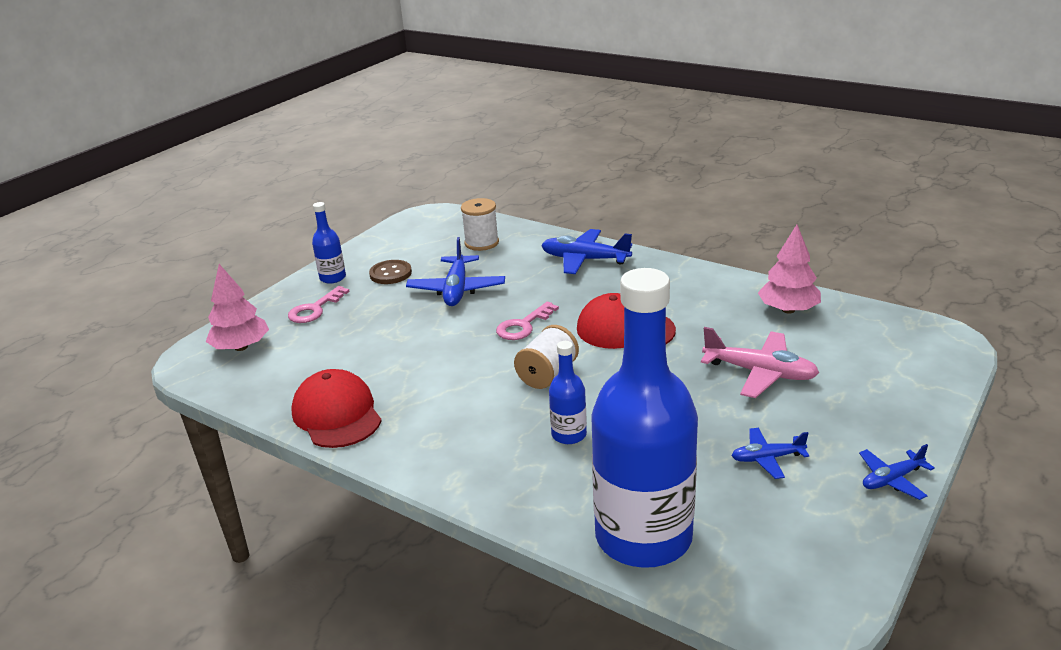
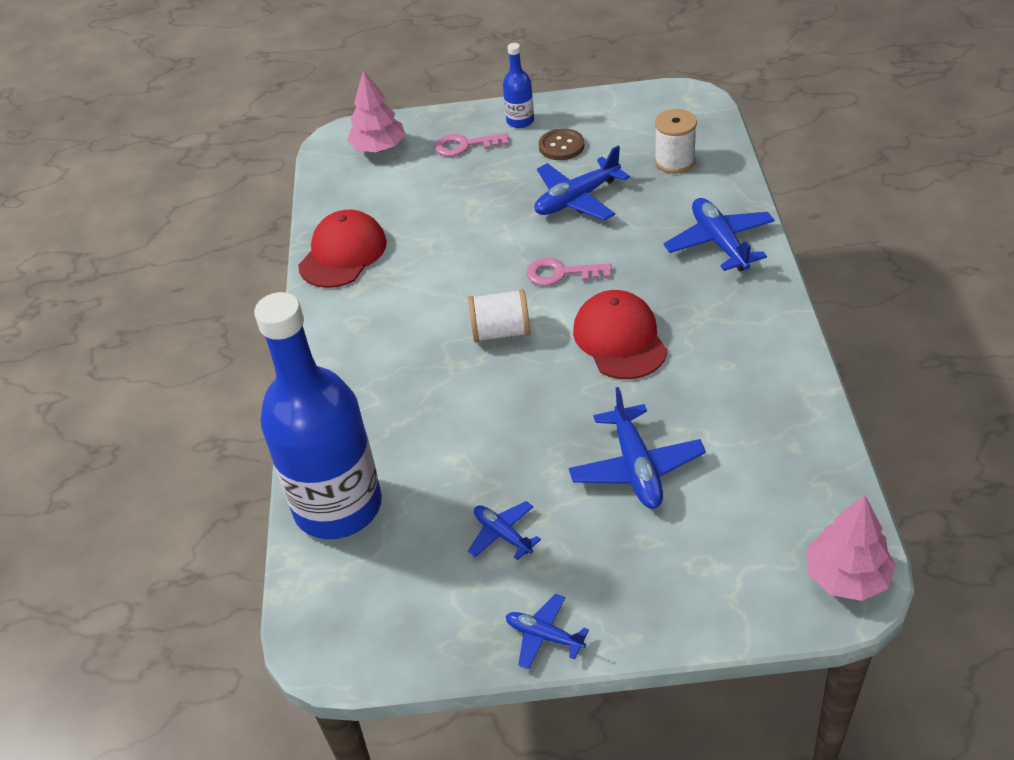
camera: 55 degrees right, 15 degrees up
(569, 435) = (428, 393): blue bottle -> none
(760, 373) = (636, 467): pink plane -> blue plane
(788, 310) = (779, 434): pink tree -> pink tree (847, 577)

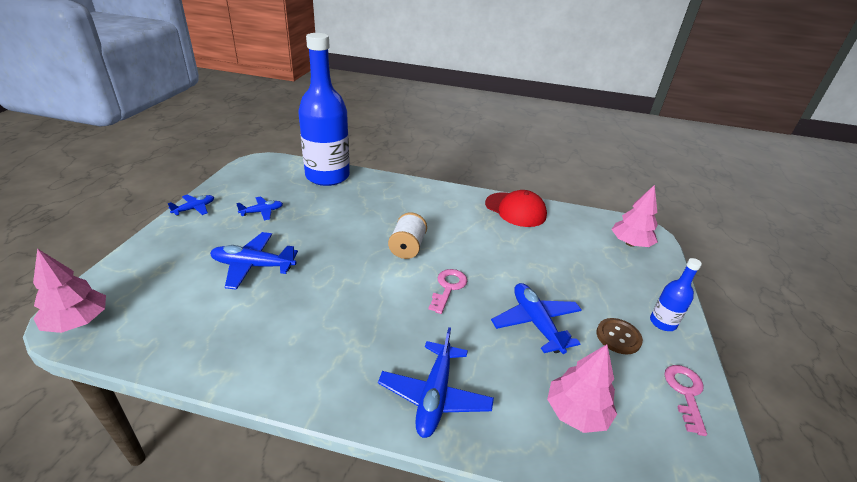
camera: 100 degrees right, 10 degrees down
(465, 145) = (627, 283): pink key -> pink key (685, 393)
(620, 339) = (362, 294): red cap -> none
(674, 161) = (576, 412): white spool -> pink tree
(719, 242) = (434, 396): blue plane -> blue plane turned 105 degrees clockwise

